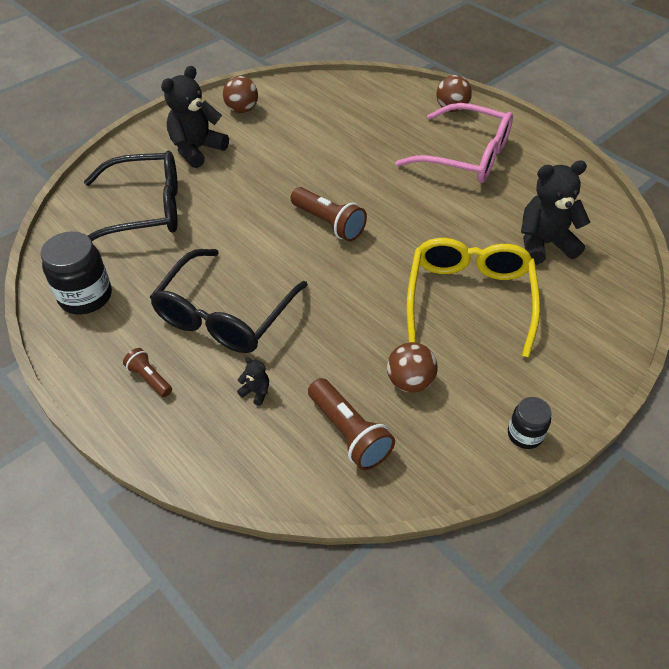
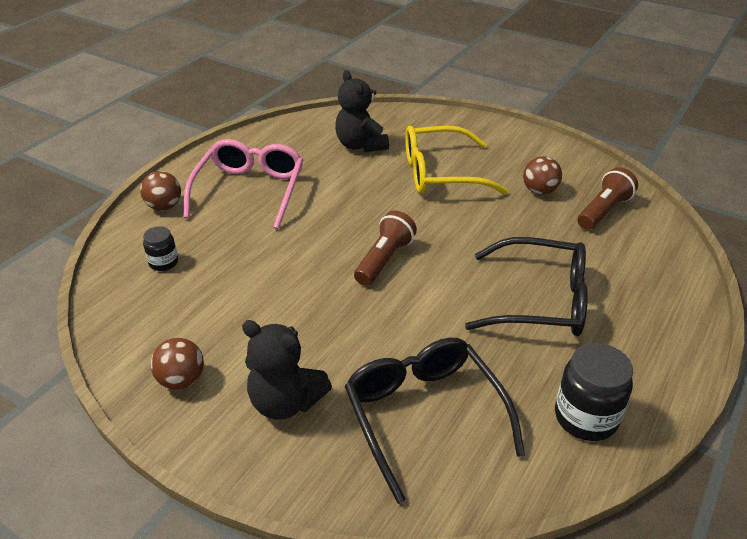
camera: 105 degrees left, 10 degrees down
(149, 378) = (642, 329): brown flashlight -> none
(256, 392) = (605, 262): black teddy bear -> none
(525, 434) = (547, 144): black jar -> black jar (163, 263)

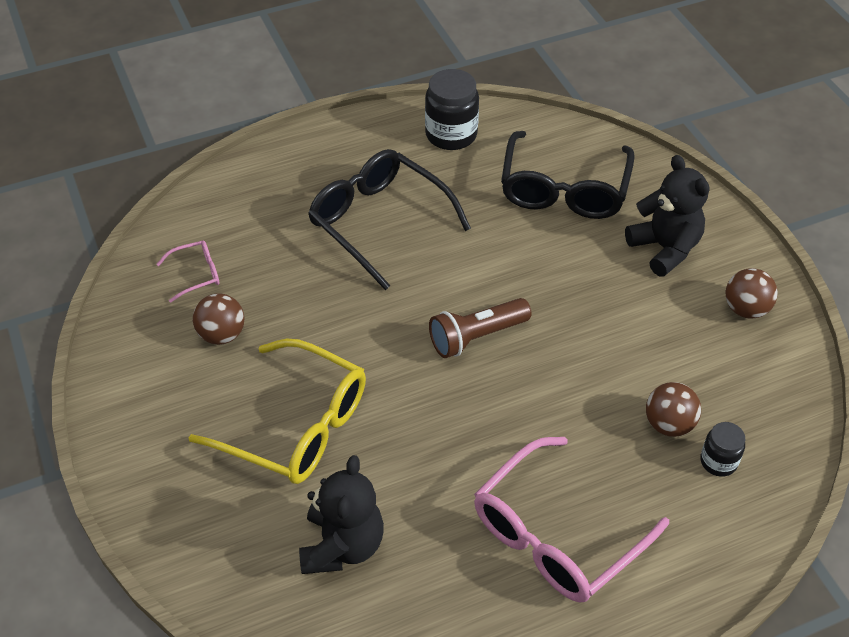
camera: 145 degrees left, 10 degrees up
(164, 206) = (685, 567): brown ball -> brown ball (669, 424)
(603, 211) = (196, 274): brown flashlight -> pink glasses

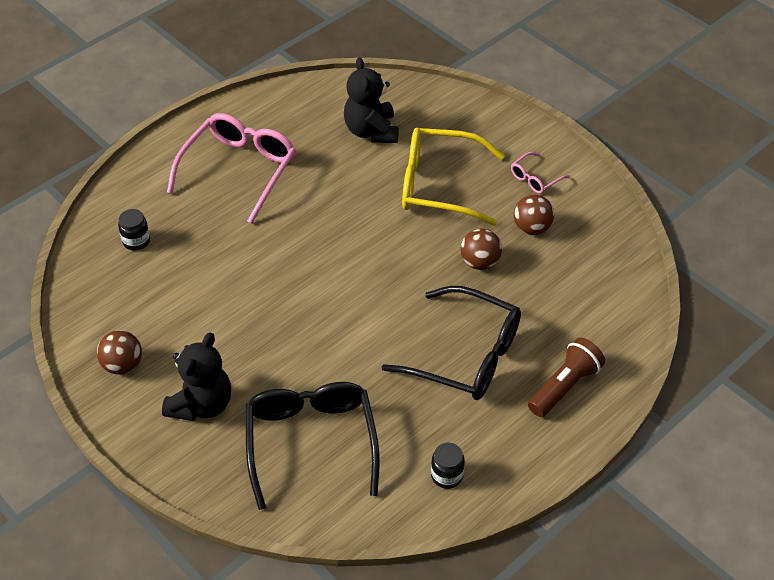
camera: 160 degrees right, 0 degrees up
(196, 274) = (585, 266): pink glasses -> pink glasses (535, 178)
(451, 135) = (447, 475): black jar -> black jar, size x0.57
(476, 337) = (339, 280): brown flashlight -> brown flashlight (564, 386)
(664, 248) = (201, 404): black teddy bear -> black teddy bear turned 105 degrees counterclockwise
(669, 424) = (176, 256): brown ball -> brown ball (480, 262)

